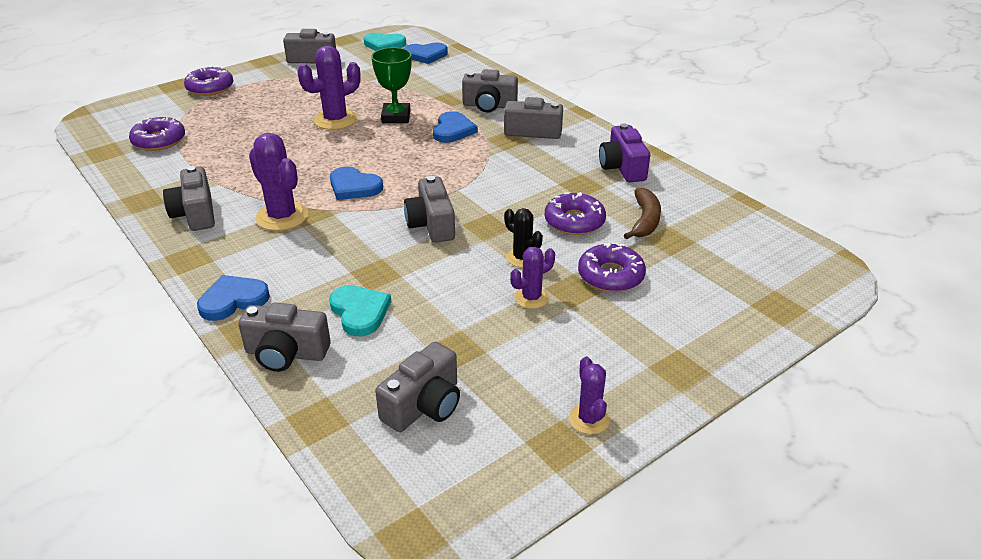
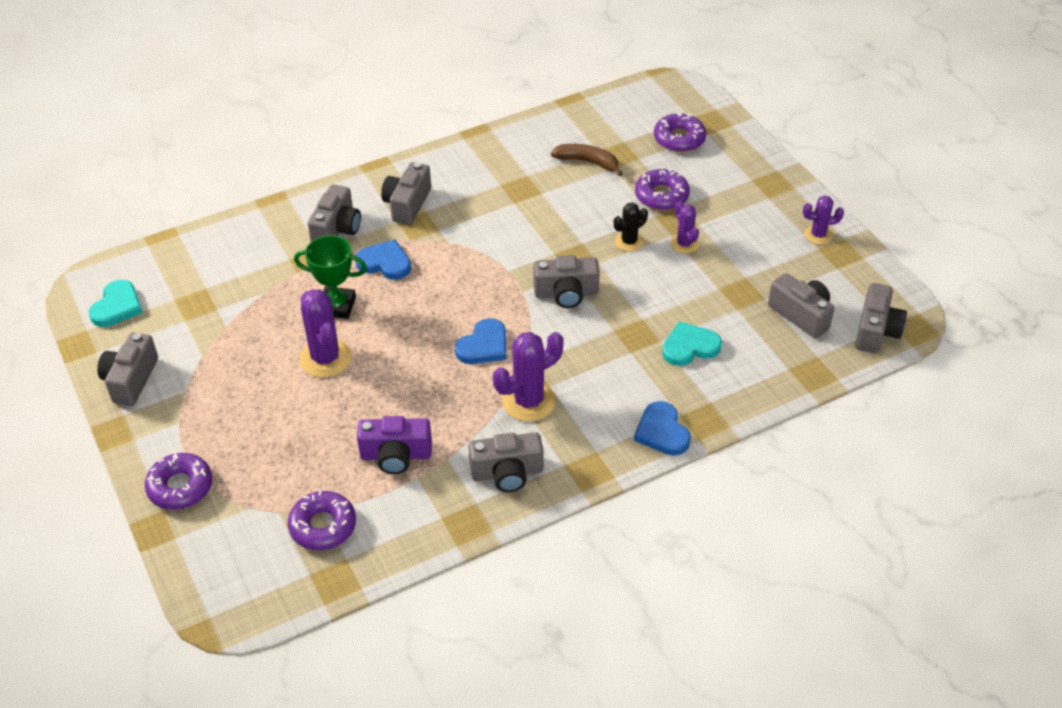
camera: 80 degrees left, 10 degrees up
(286, 353) = (738, 393): grey camera -> grey camera (876, 331)
(426, 55) = (172, 269): blue heart -> none
(574, 221) = (580, 203): purple donut -> purple donut (679, 139)
(622, 168) = (497, 158): purple camera -> purple camera (396, 455)

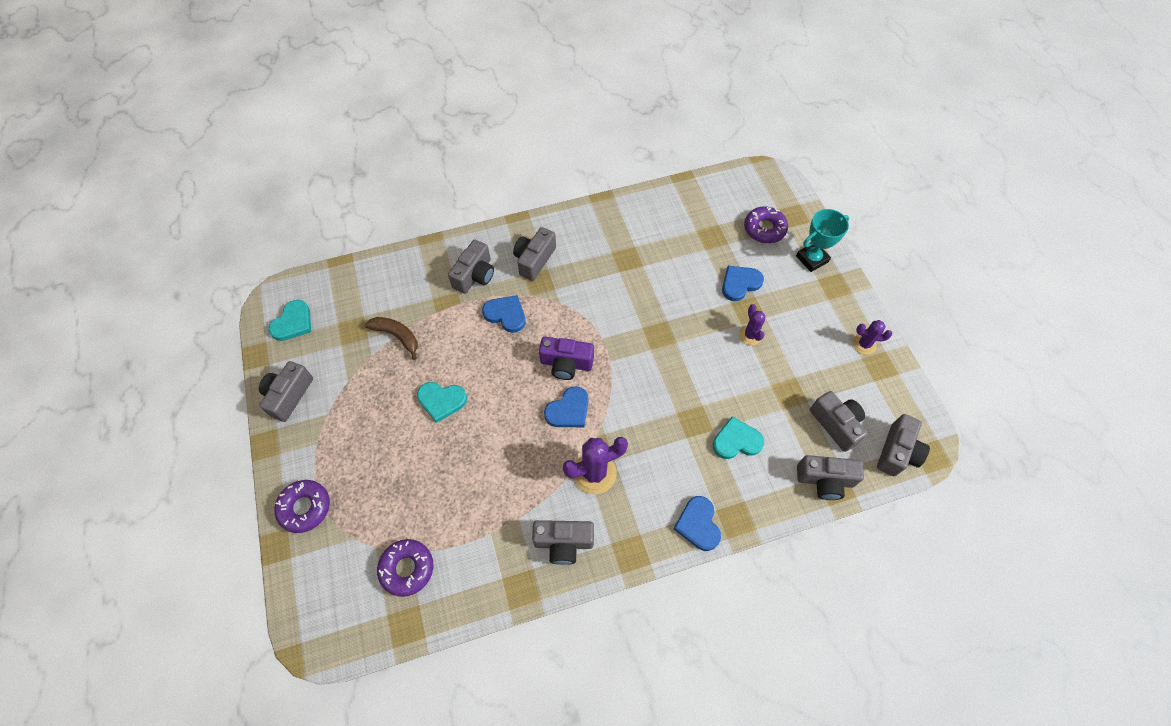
camera: 10 degrees right, 15 degrees up
(325, 358) = (441, 401): purple cactus -> turquoise heart
(337, 306) = (460, 351): green trophy -> none
(396, 455) = (478, 508): purple camera -> purple camera (566, 364)
(566, 293) = (645, 369): grey camera -> grey camera (825, 480)
(588, 162) = (686, 241): brown banana -> brown banana (397, 336)
(629, 242) = (705, 325): black cactus -> none
(661, 196) = (740, 283): purple donut -> blue heart
(741, 161) = (812, 259): none -> turquoise trophy

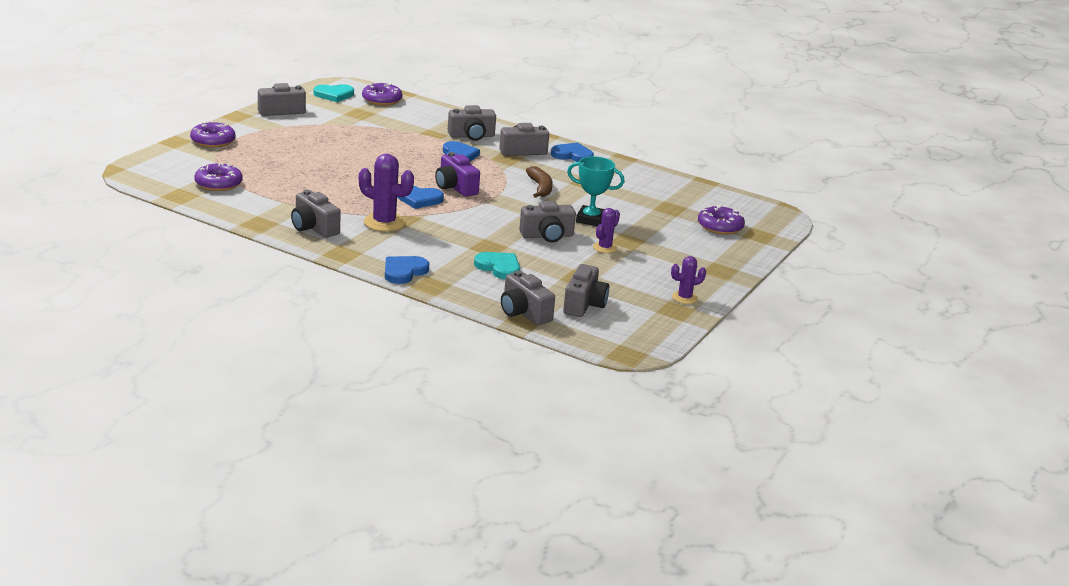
camera: 45 degrees right, 35 degrees down
(339, 290) = (382, 100): none -> purple donut
(397, 336) = (379, 127): brown banana -> brown banana (540, 188)
(441, 401) = (354, 156): turquoise heart -> none
(740, 283) = (646, 231): blue heart -> blue heart (572, 155)
(812, 259) = (728, 254): turquoise trophy -> turquoise trophy (590, 219)
(864, 344) = (684, 298): purple cactus -> purple cactus turned 75 degrees counterclockwise
(897, 452) = (603, 338): grey camera -> grey camera (547, 236)

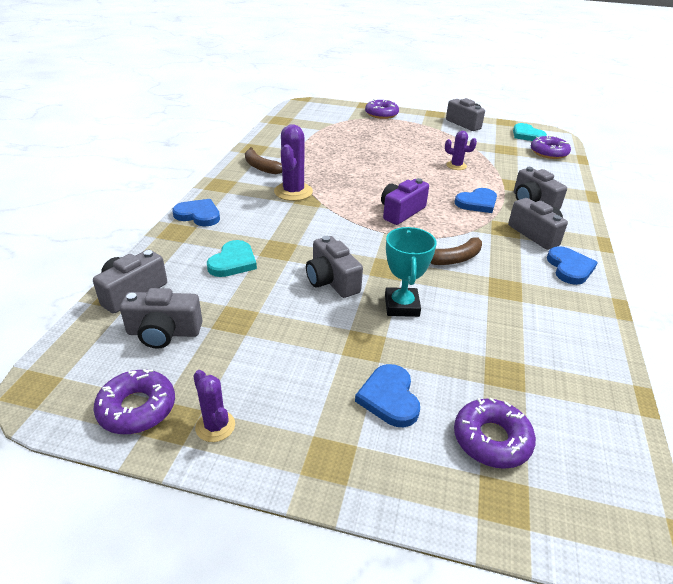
camera: 75 degrees right, 10 degrees up
(218, 183) = (311, 127): purple donut -> purple donut (137, 408)
(314, 228) = (261, 167): grey camera -> brown banana
(419, 199) = (356, 199): blue heart -> blue heart (389, 398)
(605, 248) = (330, 328): purple cactus -> purple cactus (456, 166)

